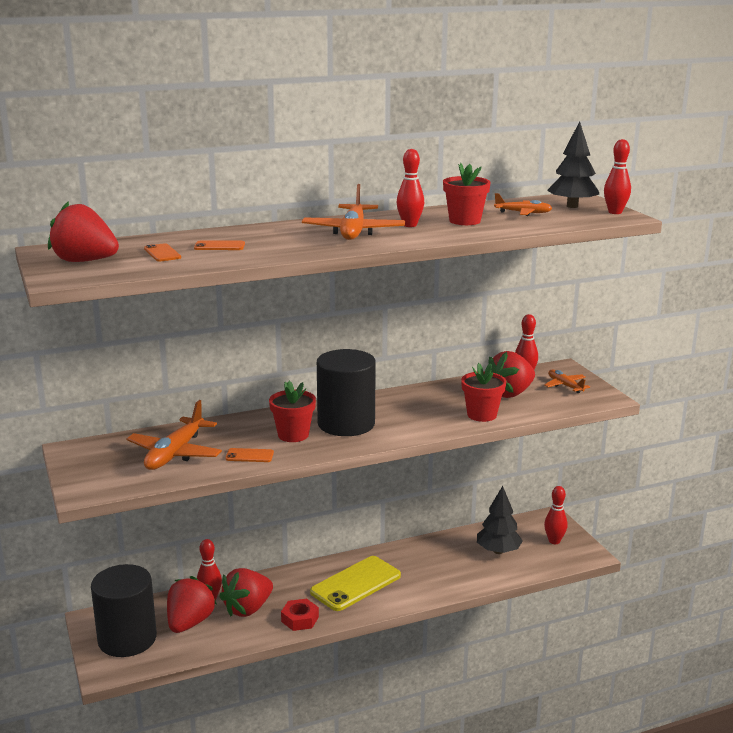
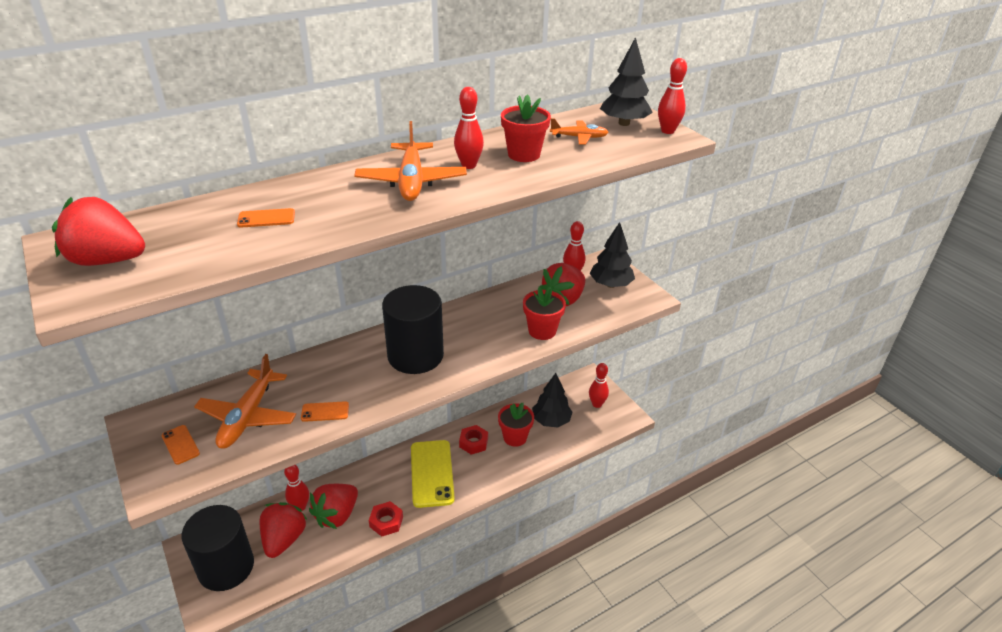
camera: 10 degrees left, 15 degrees up
(162, 253) = (200, 237): orange phone -> orange phone (180, 444)
(293, 435) = (365, 377): red flower pot -> red flower pot (515, 437)
(355, 584) = (431, 473): yellow phone -> yellow phone turned 45 degrees counterclockwise
(406, 562) = (473, 442): none -> red nut
(565, 386) = (611, 284): orange plane -> black tree

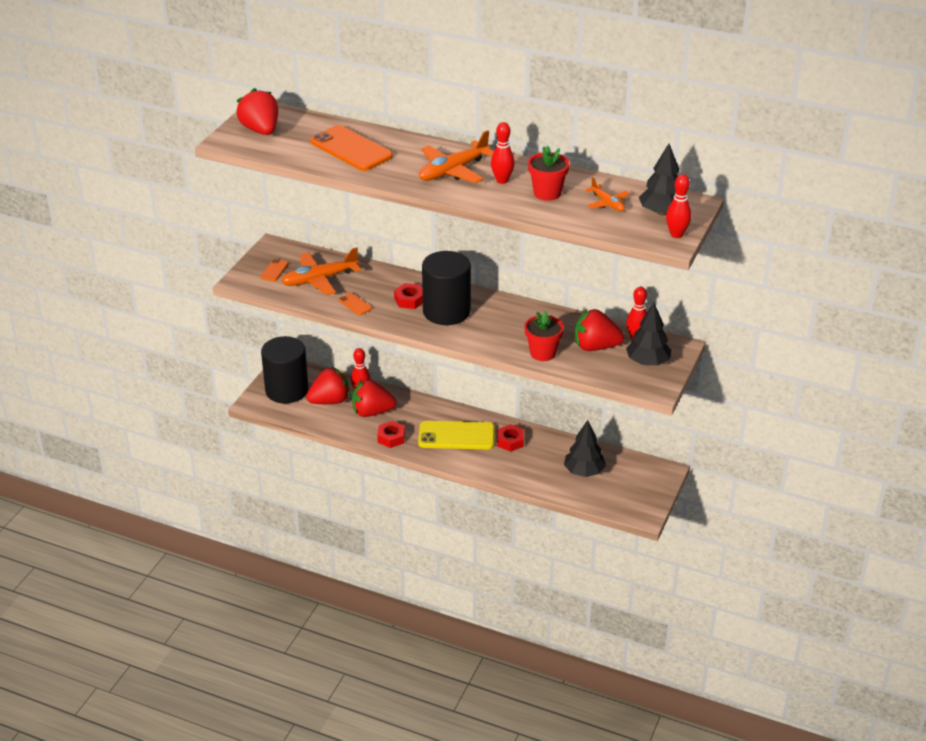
camera: 55 degrees right, 0 degrees up
(266, 218) = (351, 149): orange phone -> orange phone, size x2.25
(367, 370) = (409, 300): none -> red nut
(431, 473) = (456, 436): yellow phone -> yellow phone turned 45 degrees clockwise
(515, 437) = (541, 460): red flower pot -> none
(597, 404) = (636, 489): red bowling pin -> none

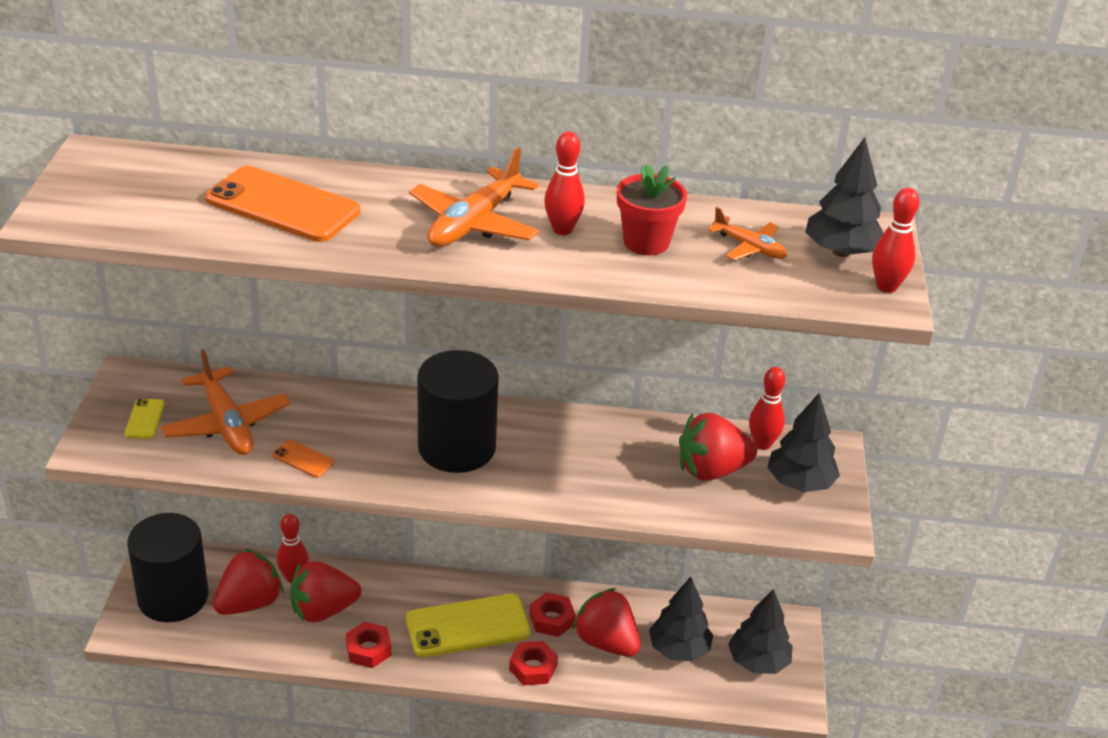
camera: 20 degrees left, 0 degrees up
(261, 130) = (108, 190): red strawberry -> red strawberry (606, 642)
(274, 270) = (145, 419): orange phone -> yellow phone
(319, 279) = (227, 424): orange plane -> orange plane turned 75 degrees counterclockwise
(409, 300) = (389, 437): red nut -> red nut (533, 668)
(543, 353) = (637, 495): red flower pot -> none
(632, 487) = (758, 662): none -> black tree

